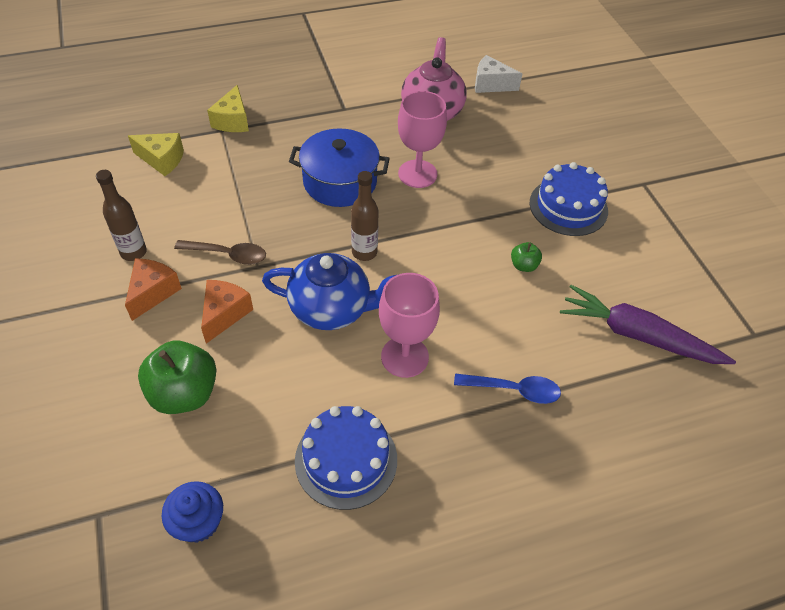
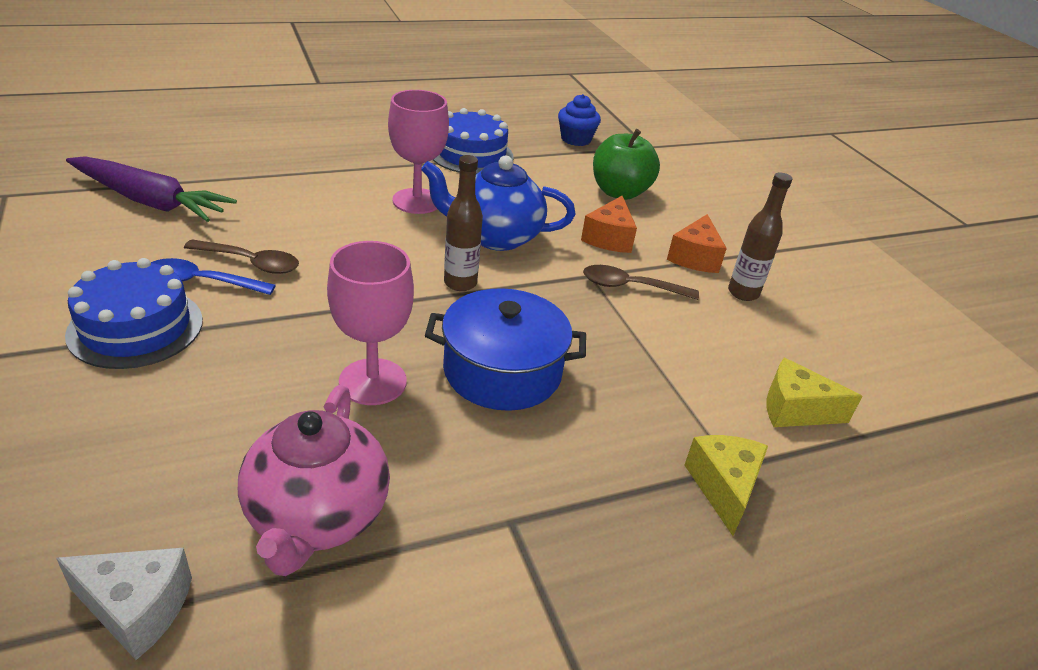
camera: 175 degrees right, 15 degrees down
(514, 390) = (312, 177): blue spoon -> blue spoon (201, 282)
(523, 265) = (250, 263): green apple -> brown spoon

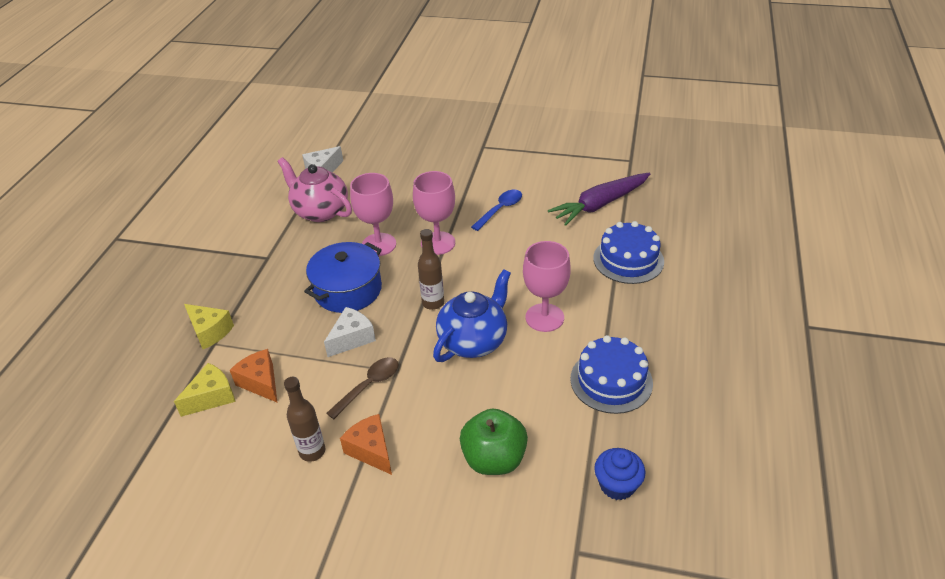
camera: 130 degrees right, 5 degrees up
(136, 327) = (474, 186): blue cake -> blue cake (628, 260)
(250, 263) = (509, 228): brown spoon -> none
(328, 318) = (438, 243): none -> pink goblet
(582, 328) = (352, 339): none -> white cheese
(609, 238) = (431, 408): orange cheese -> orange cheese (261, 382)

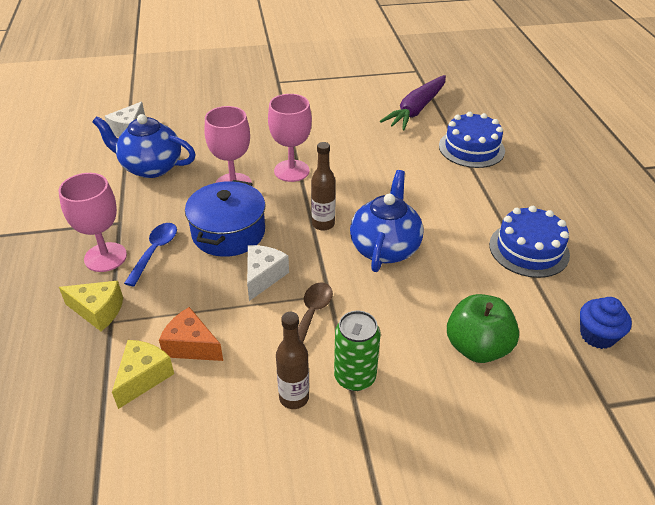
camera: 25 degrees left, 0 degrees up
(320, 211) = (150, 167): pink teapot -> blue teapot
(371, 450) = (355, 377): orange cheese -> green can
(500, 209) = (331, 130): blue spoon -> blue spoon (155, 251)
(544, 317) = (434, 212): pink goblet -> pink goblet (105, 257)

